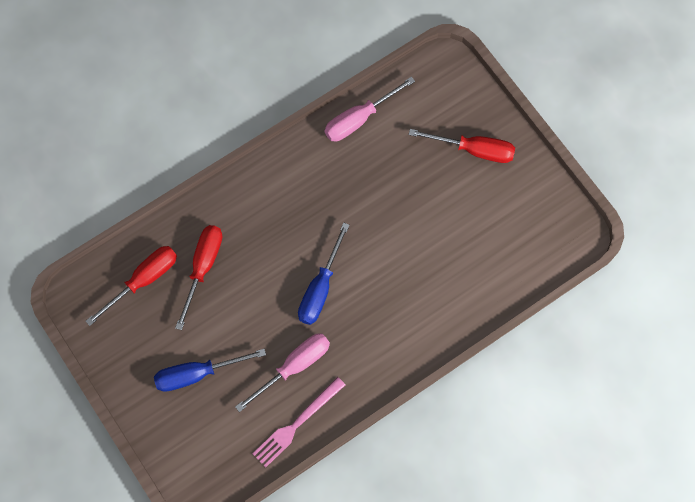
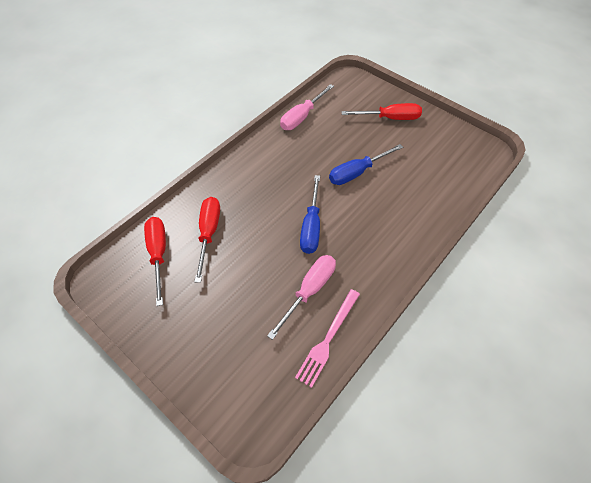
camera: 15 degrees left, 15 degrees down
(143, 280) = (158, 254): red screwdriver -> red screwdriver turned 45 degrees counterclockwise
(197, 374) = (224, 318): blue screwdriver -> blue screwdriver (357, 172)

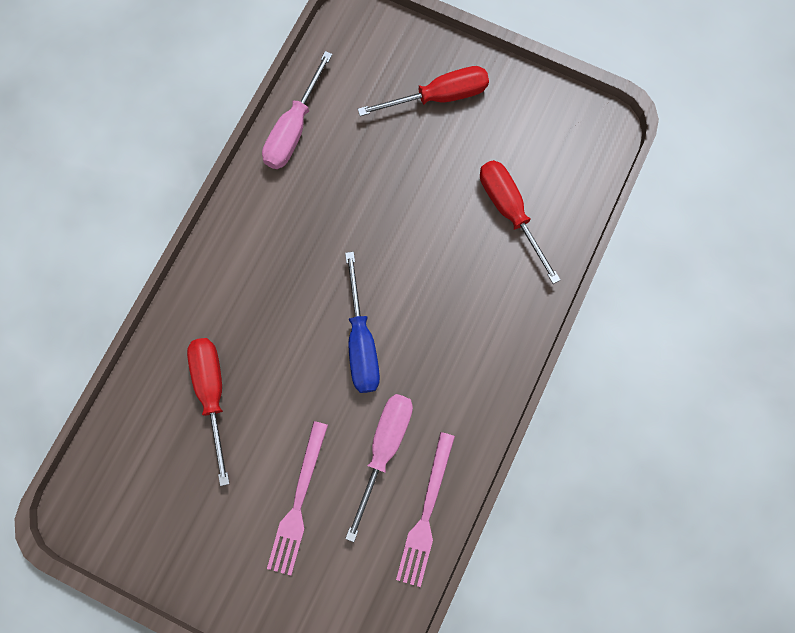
camera: 15 degrees left, 20 degrees up
(158, 254) = (150, 448): red screwdriver -> red screwdriver (509, 212)
(242, 309) = (298, 502): none -> pink fork
(357, 172) = (408, 223): blue screwdriver -> none

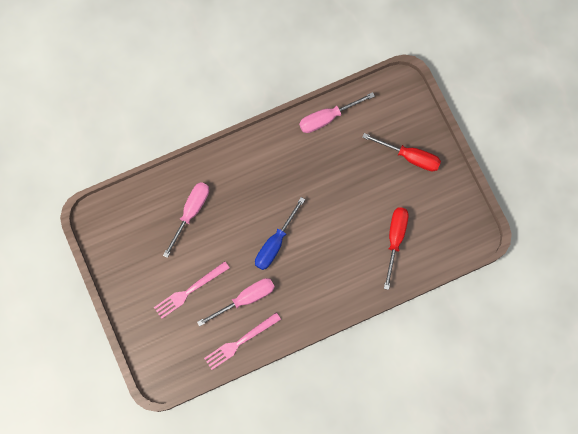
camera: 40 degrees right, 0 degrees up
(212, 394) = (191, 212): red screwdriver -> pink screwdriver

